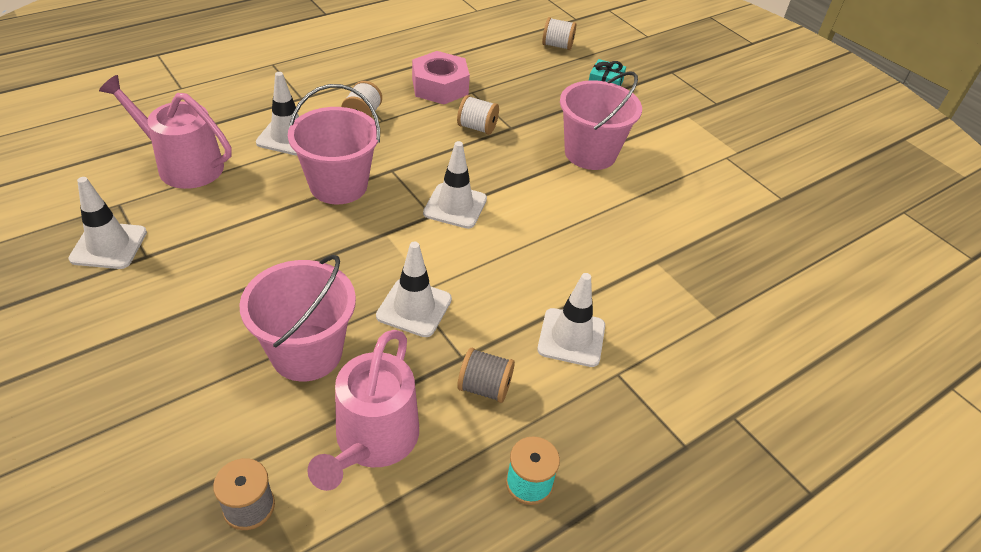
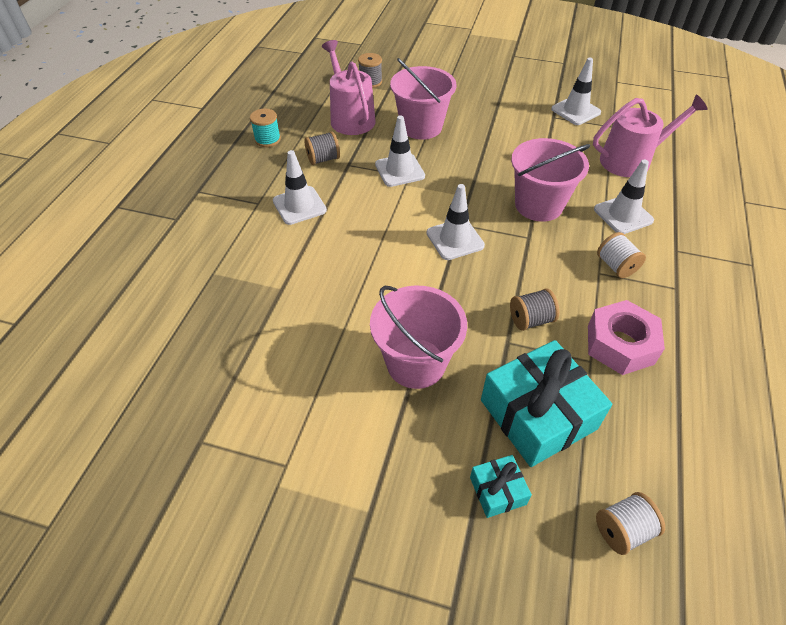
camera: 145 degrees right, 5 degrees up
(477, 127) = (531, 320): white spool -> grey spool
(541, 93) = (538, 414): none -> turquoise gift

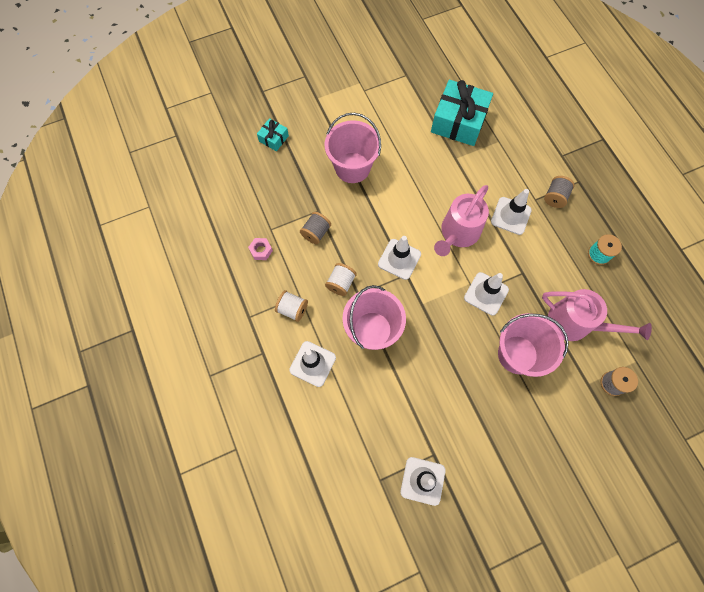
camera: 140 degrees right, 20 degrees up
(323, 159) = (543, 265): grey spool -> grey spool (555, 197)
(538, 414) = (278, 182): turquoise gift -> turquoise gift (458, 121)
(620, 344) = (261, 250): pink nut -> pink nut, size x0.49
(623, 530) = (215, 158): white spool -> white spool (341, 283)
(631, 160) = (340, 438): pink watering can -> pink watering can (458, 233)

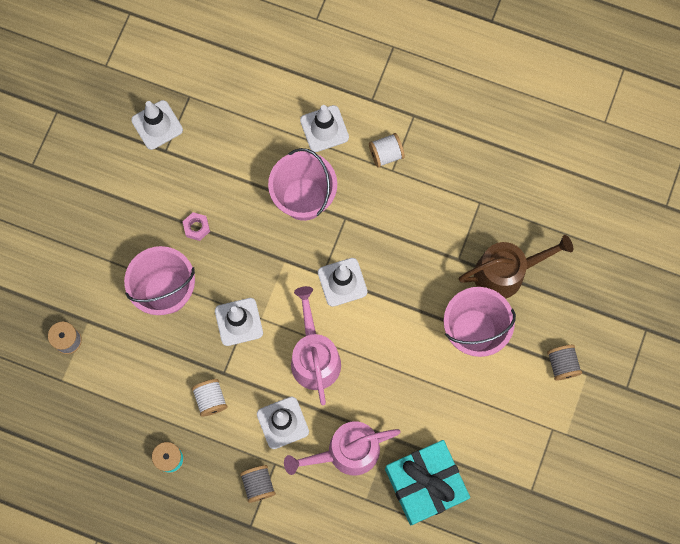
camera: 135 degrees right, 5 degrees up
(261, 250) = (466, 176): pink nut -> pink nut (196, 227)
(273, 138) = (577, 290): turquoise gift -> none
(301, 180) = (505, 273): none -> brown watering can
(316, 233) = (438, 237): grey spool -> grey spool (562, 364)
(341, 283) = (369, 213): white spool -> white spool (210, 399)
(575, 323) = (139, 367): pink watering can -> pink watering can (346, 452)

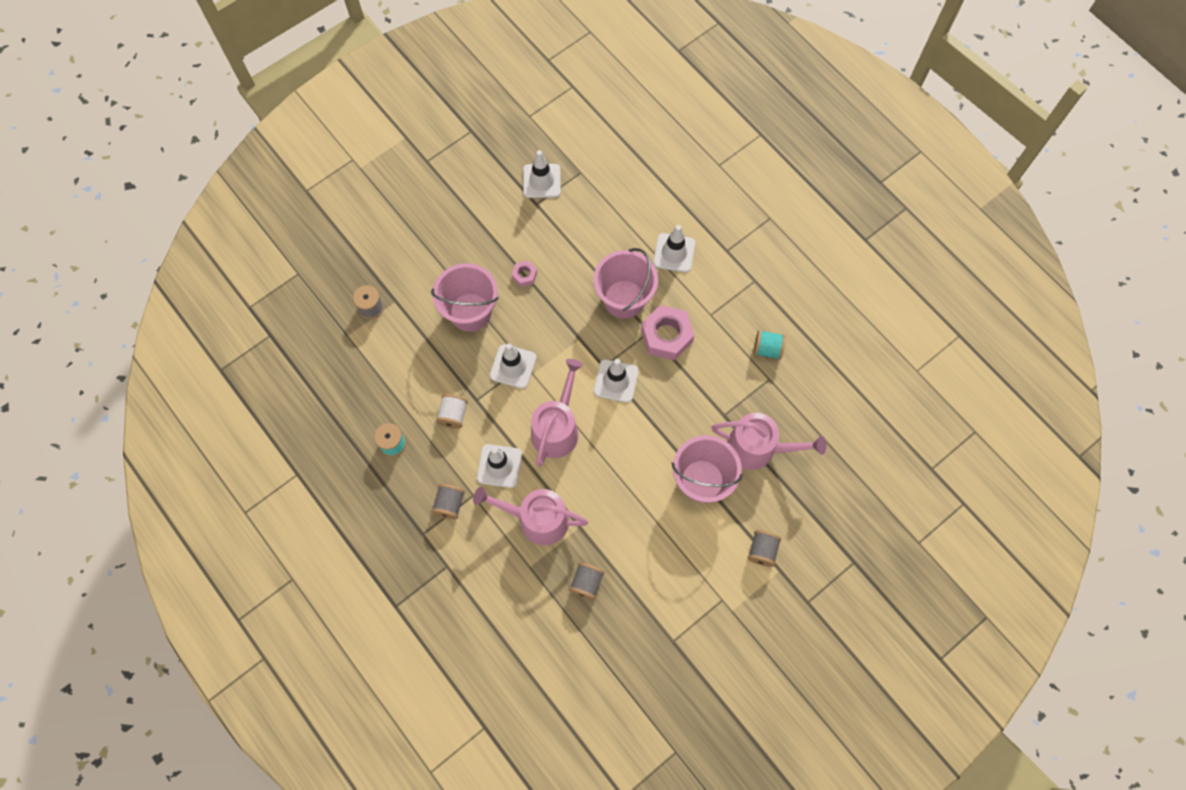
camera: 30 degrees right, 5 degrees down
(364, 213) = (666, 336): none -> pink nut
(386, 154) = (713, 299): white spool -> none
(425, 484) = (586, 583): turquoise gift -> grey spool
(462, 175) = (767, 349): none -> turquoise spool
(505, 273) = (757, 448): brown watering can -> pink watering can

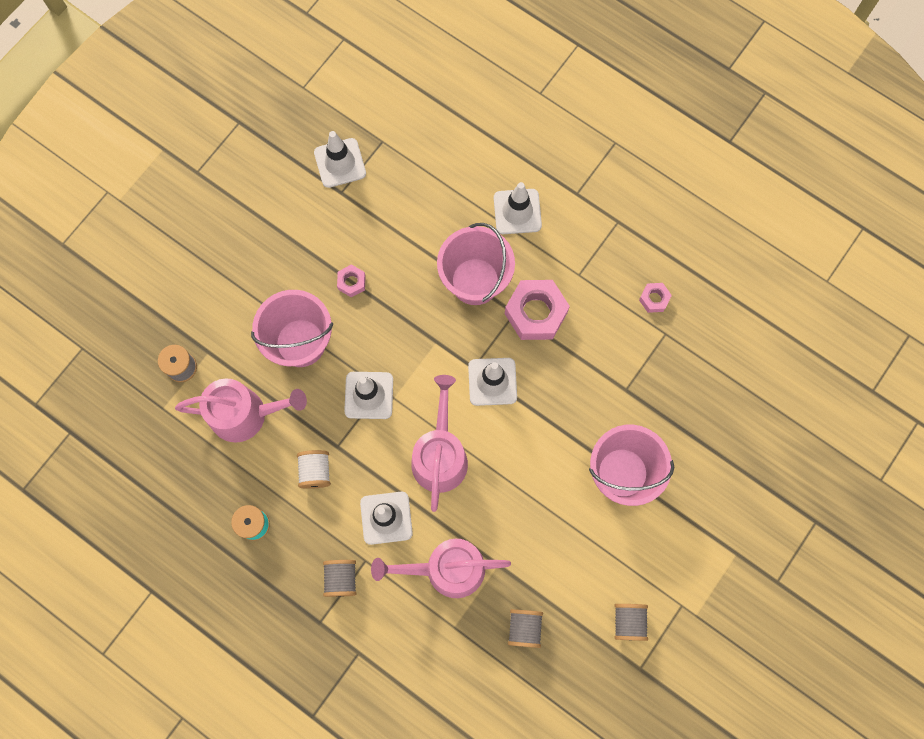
camera: 15 degrees left, 5 degrees up
(757, 448) = (674, 418): pink watering can -> pink watering can (245, 414)
(762, 550) = (711, 536): grey spool -> grey spool (628, 622)
(767, 349) = (654, 299): turquoise spool -> pink nut

